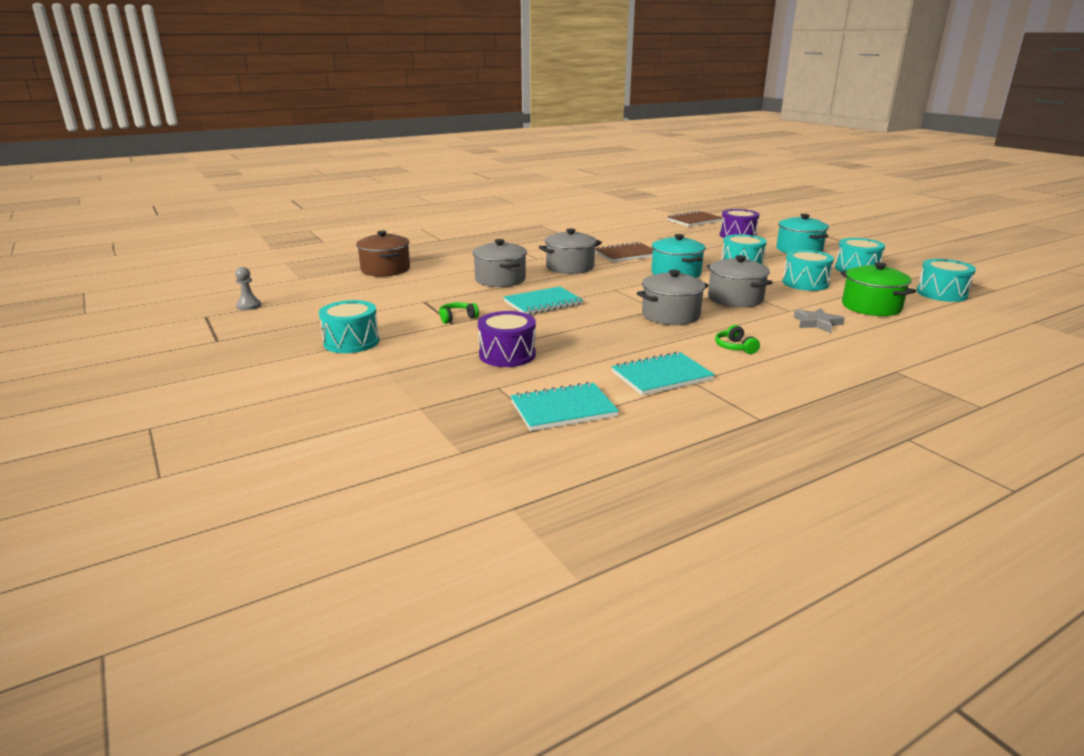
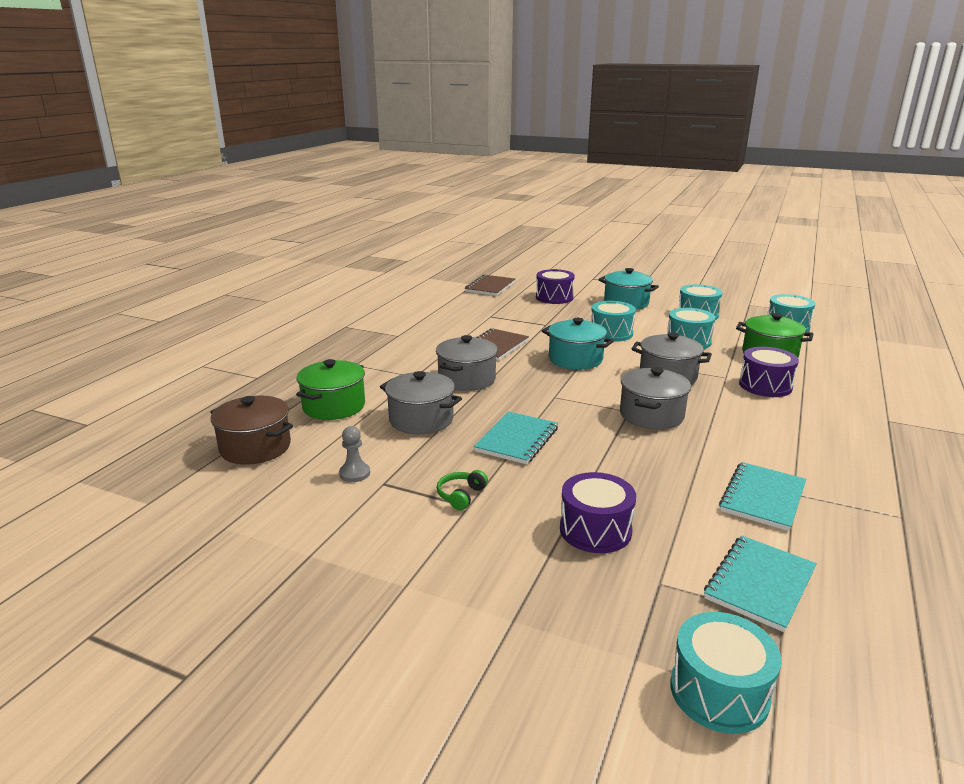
camera: 35 degrees left, 0 degrees up
(249, 306) = (139, 585): grey pawn -> grey pawn (354, 473)
(351, 342) = (393, 589): turquoise drum -> turquoise drum (719, 692)
(460, 262) = (334, 406): none -> green pot
(735, 347) = (757, 437): green headphones -> none
(817, 323) = (765, 385): grey star -> purple drum

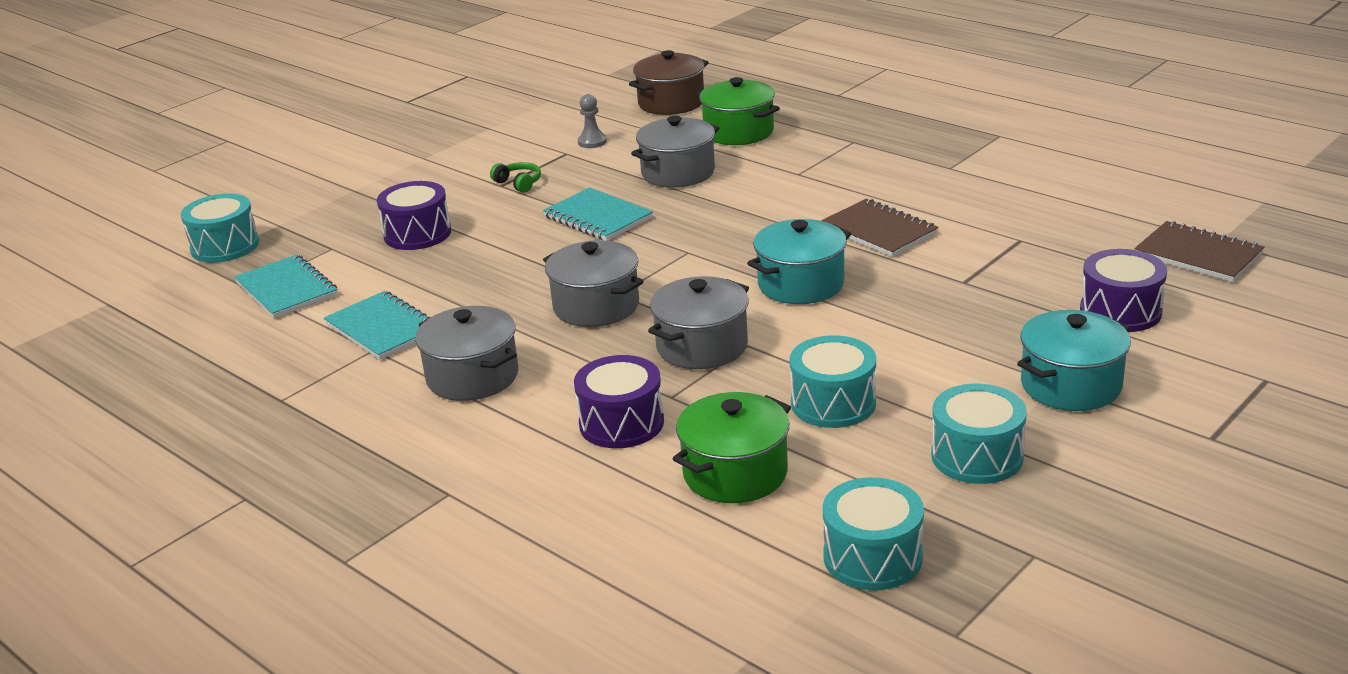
camera: 110 degrees right, 5 degrees up
(467, 379) = (771, 203): grey pot -> grey pot (472, 377)
(611, 333) = (900, 335): turquoise drum -> none

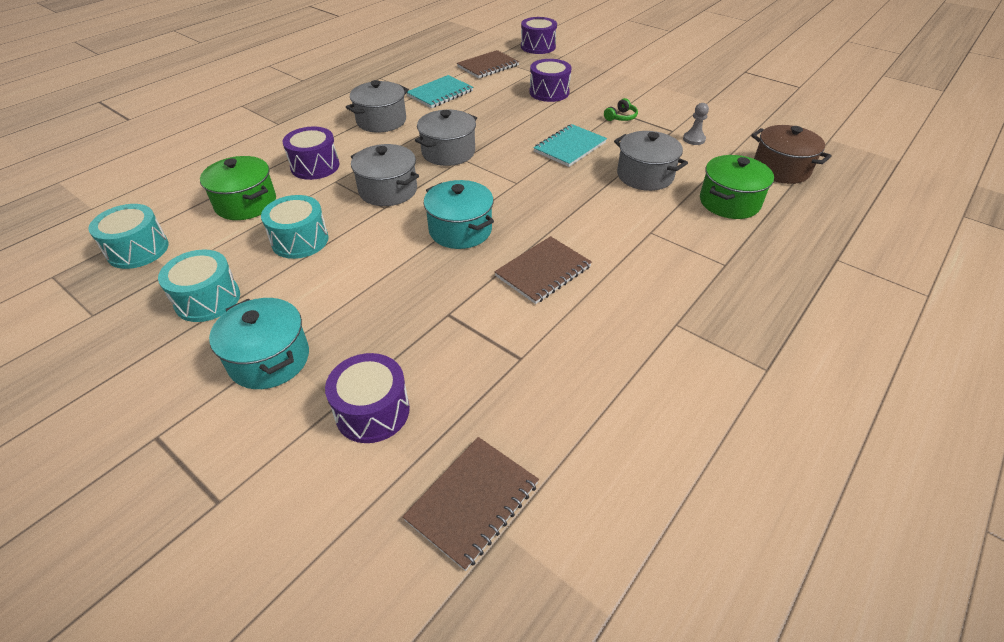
camera: 85 degrees right, 15 degrees up
(225, 246) = (538, 47): turquoise drum -> purple drum
(286, 289) = (488, 66): turquoise notebook -> brown notebook

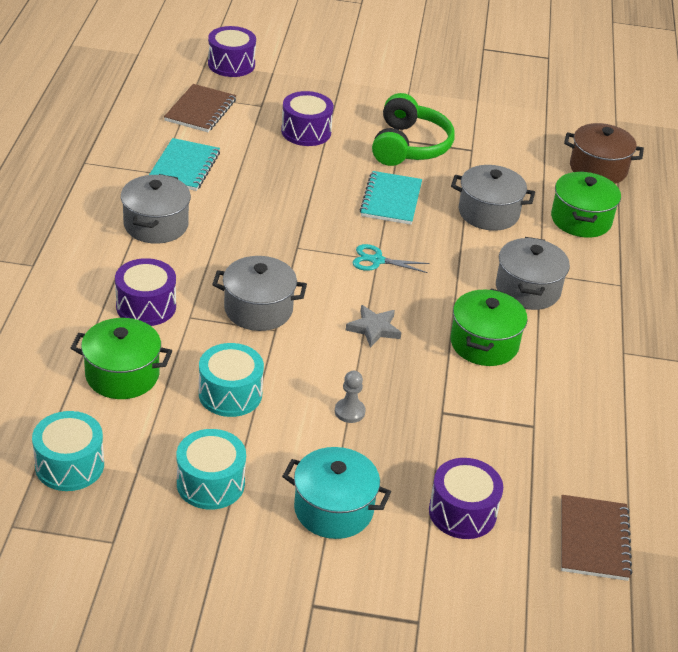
camera: 35 degrees left, 5 degrees down
(448, 152) = (274, 244): grey pot -> grey pot (527, 289)
(460, 230) = (374, 329): turquoise pot -> grey star
(515, 184) = (377, 260): none -> turquoise scissors
(543, 271) = (484, 344): brown notebook -> green pot
(621, 117) = (409, 146): green headphones -> green headphones, size x2.33
(694, 139) = (499, 155): grey pawn -> grey pawn (349, 412)

